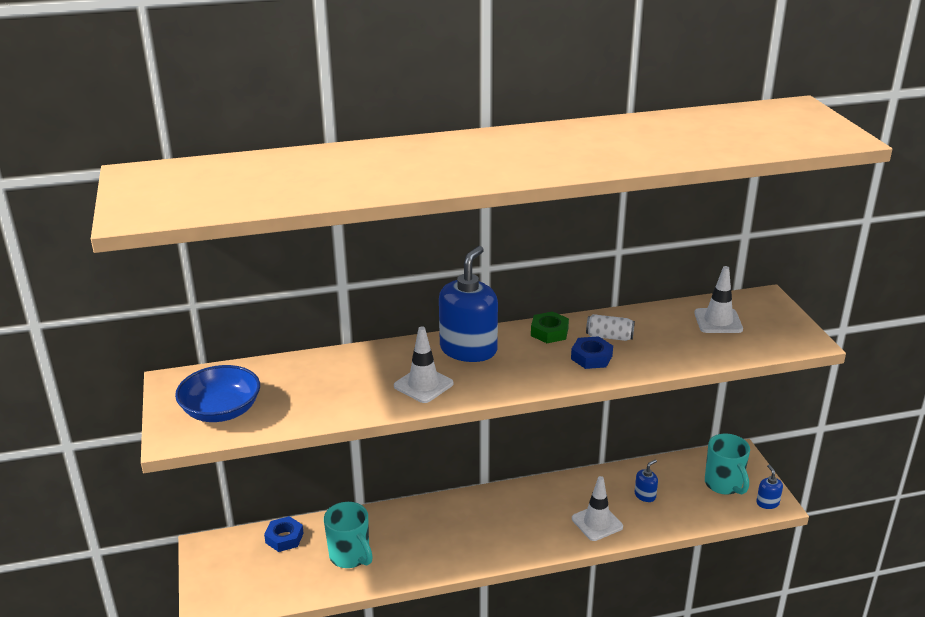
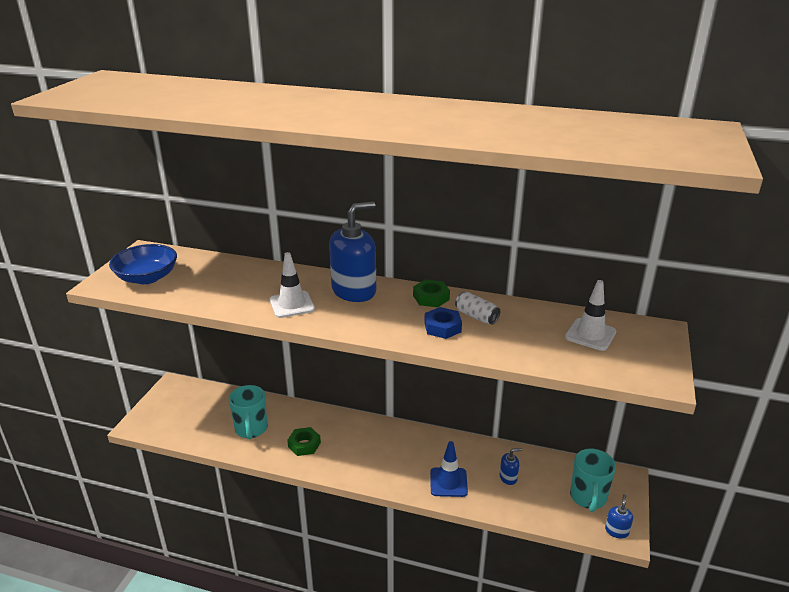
camera: 30 degrees right, 0 degrees up
(284, 538) = (223, 399): blue nut -> none
(424, 547) = (304, 444): none -> green nut
(597, 523) = (448, 482): white traffic cone -> blue traffic cone

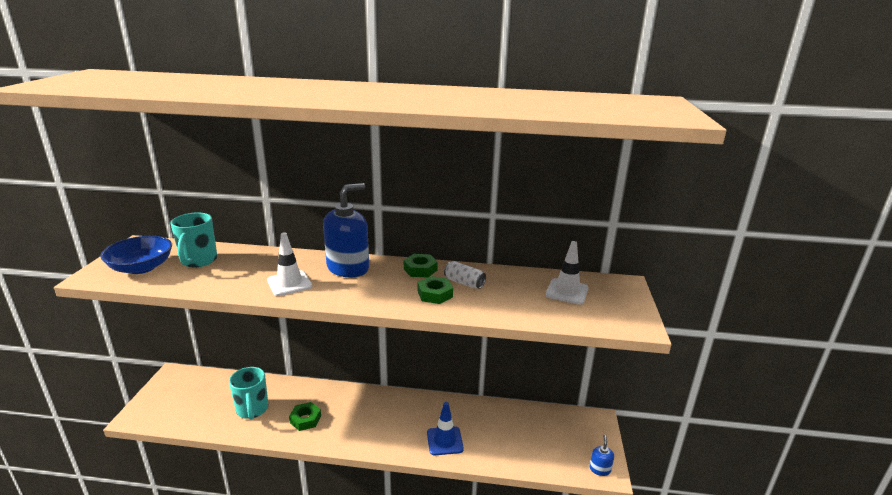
camera: 10 degrees left, 5 degrees down
(442, 327) = (435, 294): blue nut -> green nut
(508, 477) = (498, 430): blue soap dispenser -> none
(588, 498) = (570, 441): turquoise mug -> turquoise mug (198, 261)

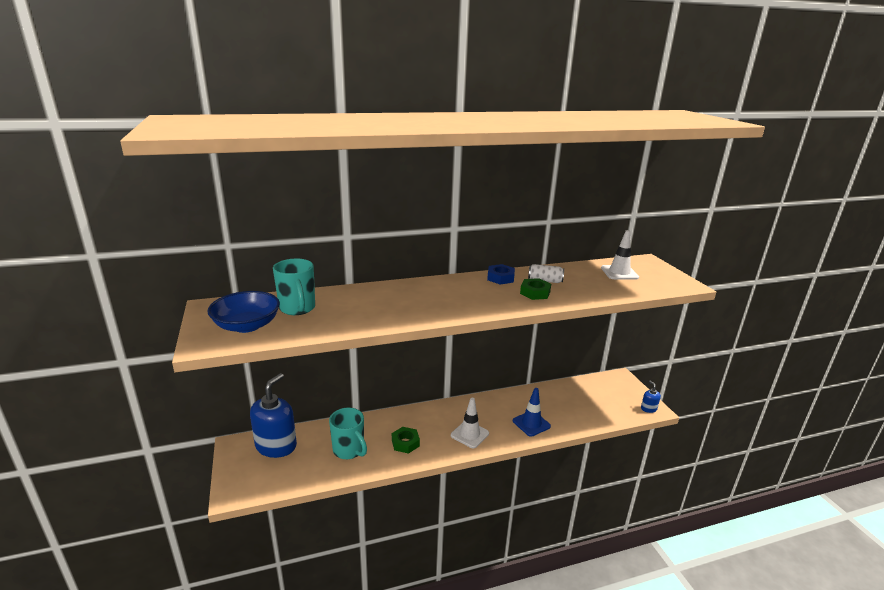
camera: 25 degrees left, 0 degrees up
(289, 283) = (410, 309): white traffic cone -> white traffic cone (469, 434)
(348, 268) = (442, 287): blue soap dispenser -> blue soap dispenser (276, 446)
(420, 269) = (500, 278): green nut -> blue nut

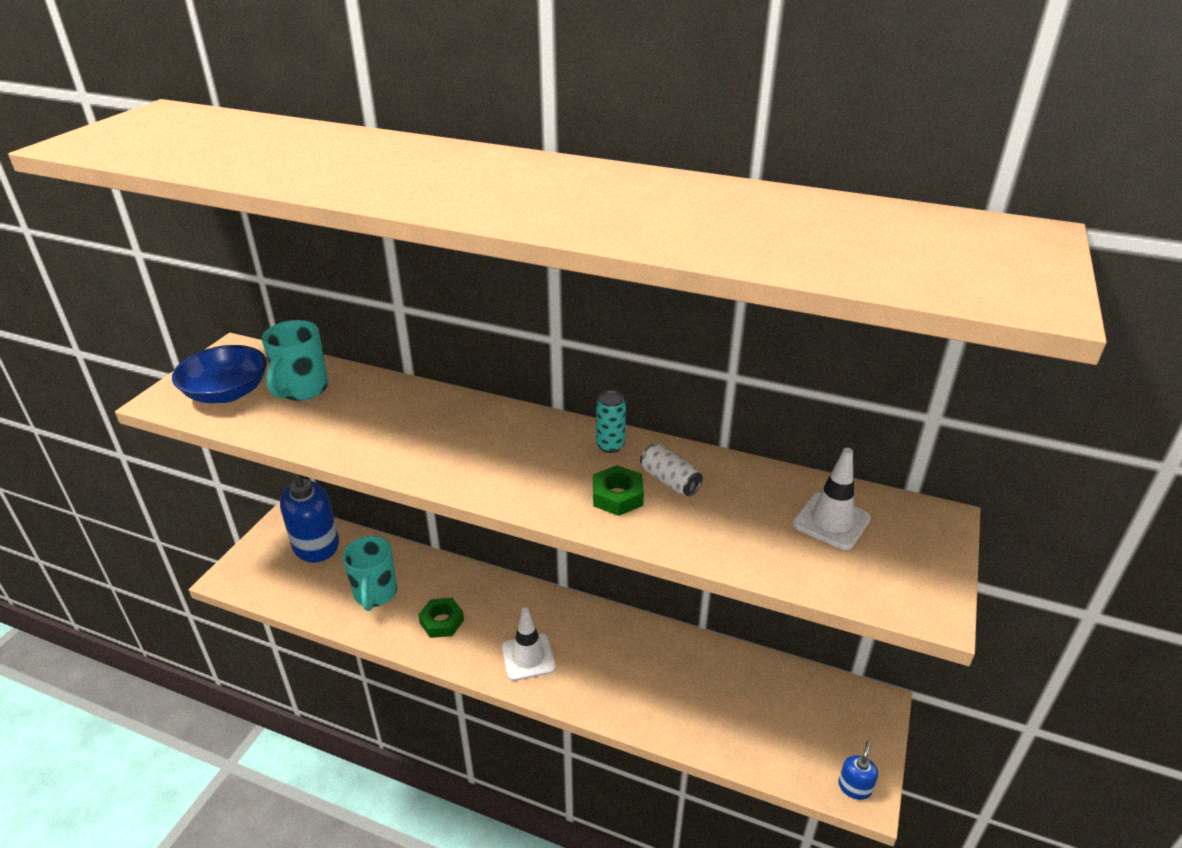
camera: 40 degrees right, 10 degrees up
(500, 278) = (610, 446): blue nut -> turquoise can
(531, 423) = (628, 693): blue traffic cone -> none

